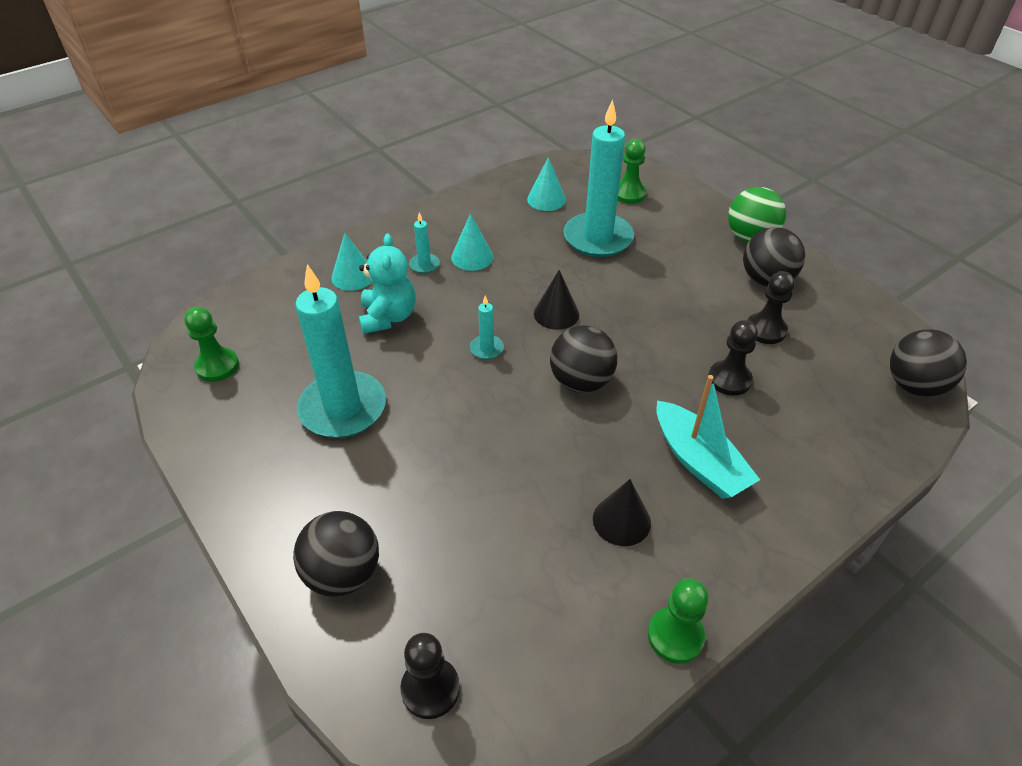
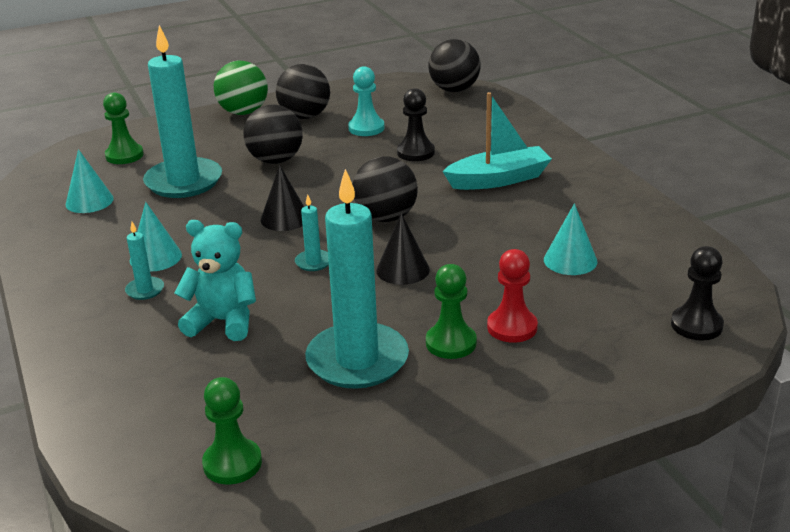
camera: 75 degrees left, 15 degrees down
(343, 573) = (577, 367): black ball -> black ball (275, 160)
(353, 276) = (126, 344): turquoise cone -> turquoise cone (570, 260)
(404, 511) = (512, 327): none -> red pawn
(621, 520) = (549, 220): black cone -> black cone (403, 270)
(675, 636) = (656, 214): green pawn -> green pawn (451, 343)
(765, 330) = (366, 128): black pawn -> turquoise pawn

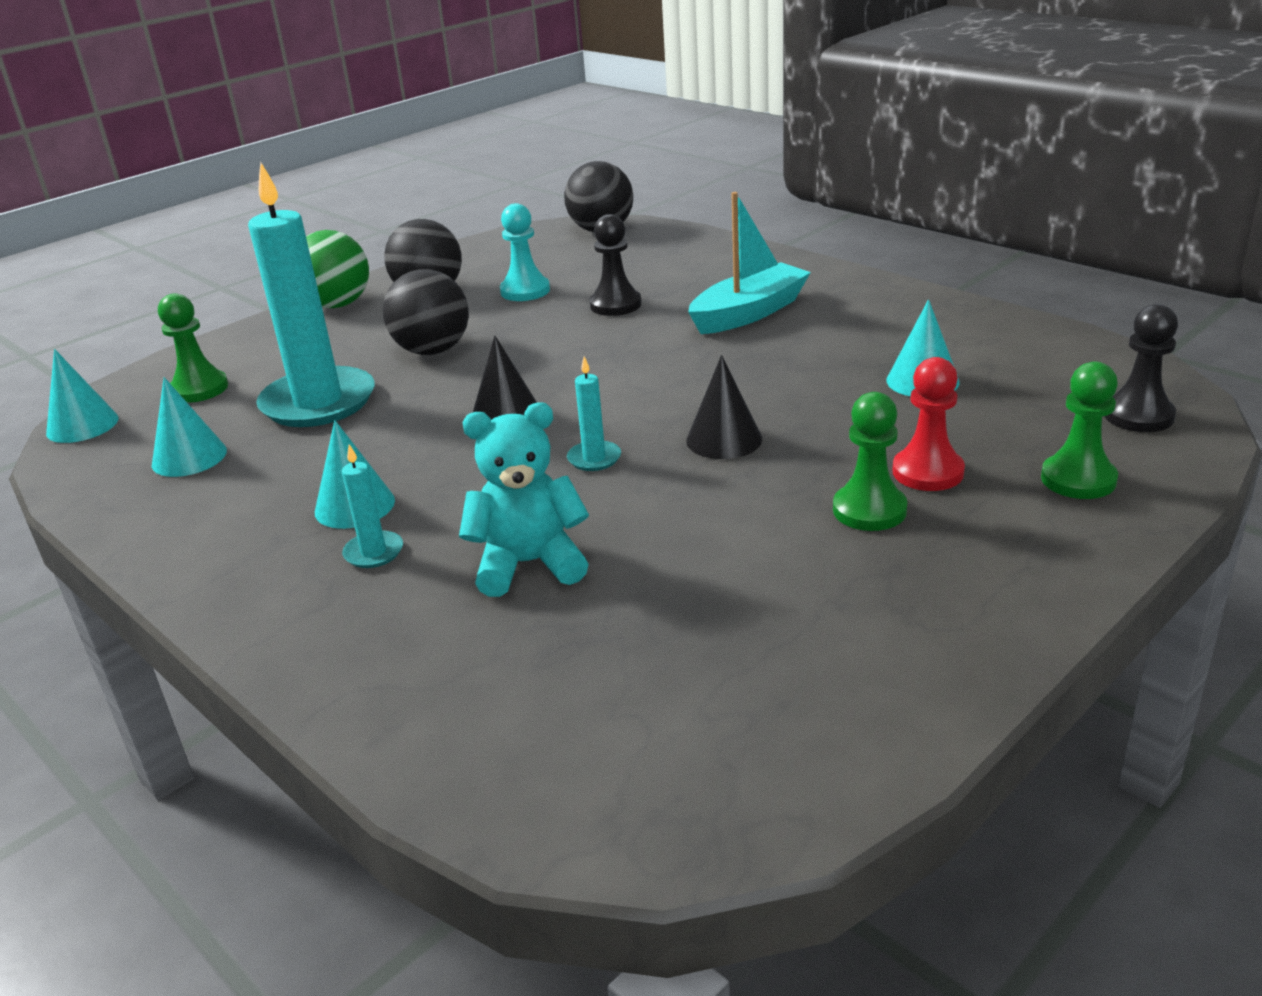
camera: 20 degrees left, 0 degrees up
(47, 165) = (82, 425): none -> turquoise cone
(232, 463) = (712, 753): green pawn -> green pawn (1078, 479)
(357, 360) = (766, 563): turquoise candle -> none
(386, 217) = (644, 384): black ball -> none

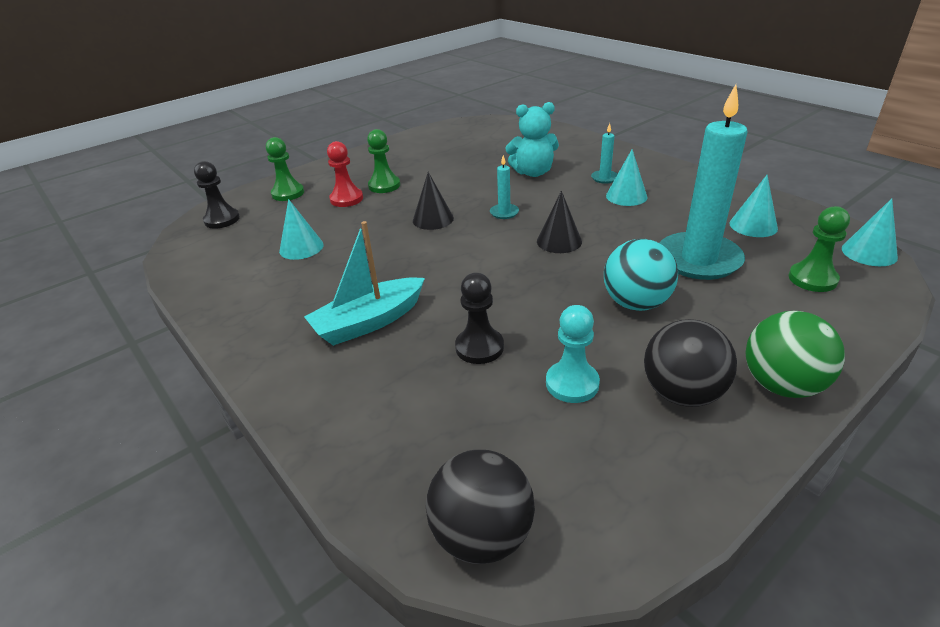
camera: 175 degrees left, 5 degrees up
(432, 351) = (636, 303): black ball -> turquoise ball

